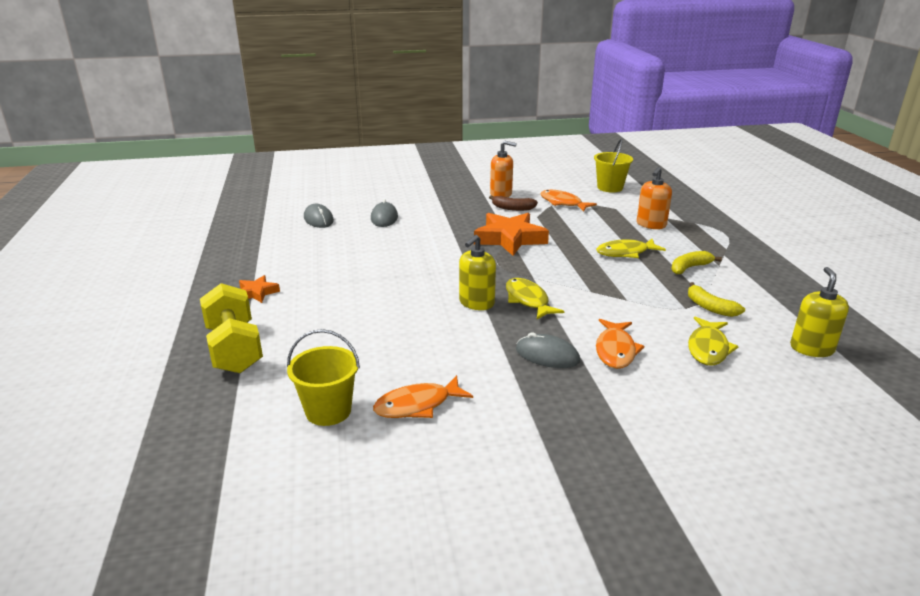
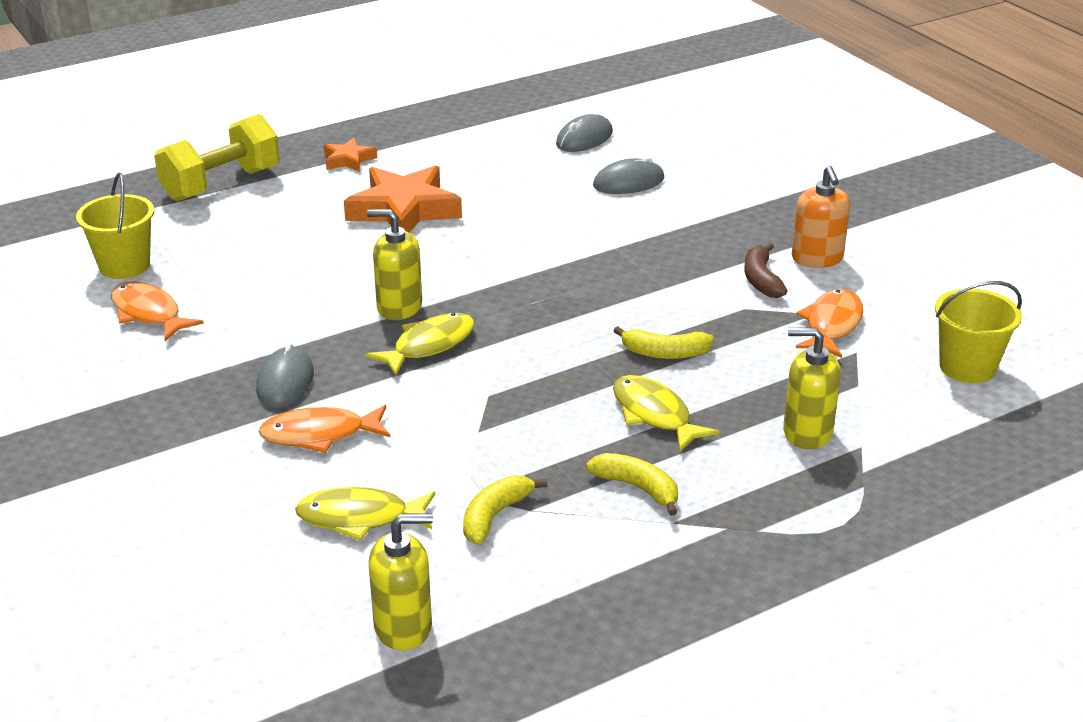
camera: 70 degrees right, 5 degrees up
(510, 239) = (630, 298): orange star -> orange star (404, 210)
(569, 240) = (665, 353): none -> yellow banana
(651, 225) = (807, 432): orange soap dispenser -> yellow soap dispenser

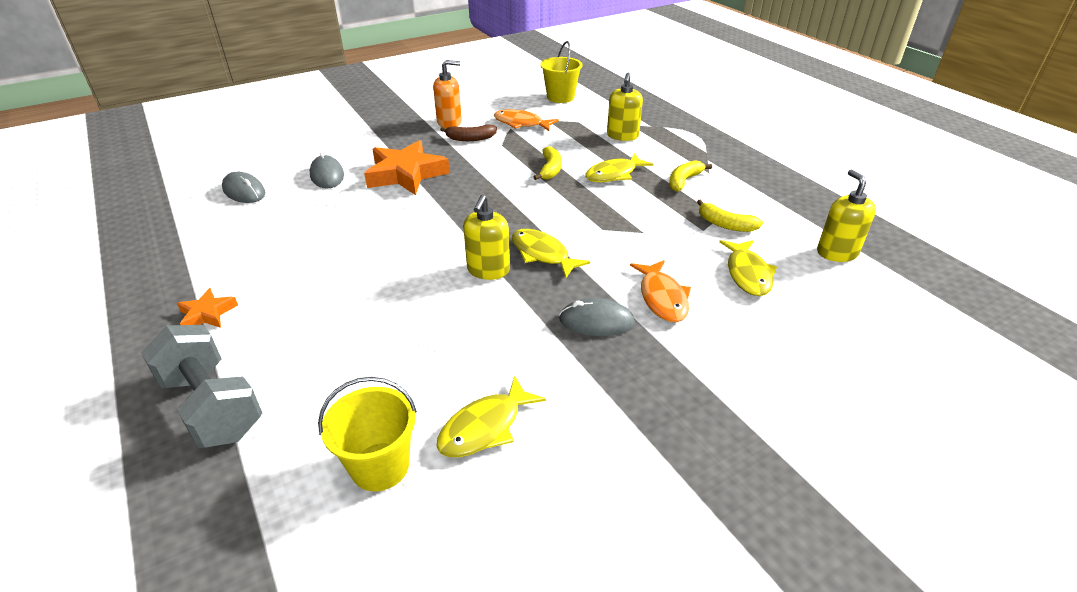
camera: 90 degrees left, 5 degrees up
(148, 314) = (485, 427): orange fish -> yellow fish
(221, 184) = (212, 406): yellow dumbbell -> grey dumbbell
(404, 210) = (327, 275): orange star -> orange star (406, 174)

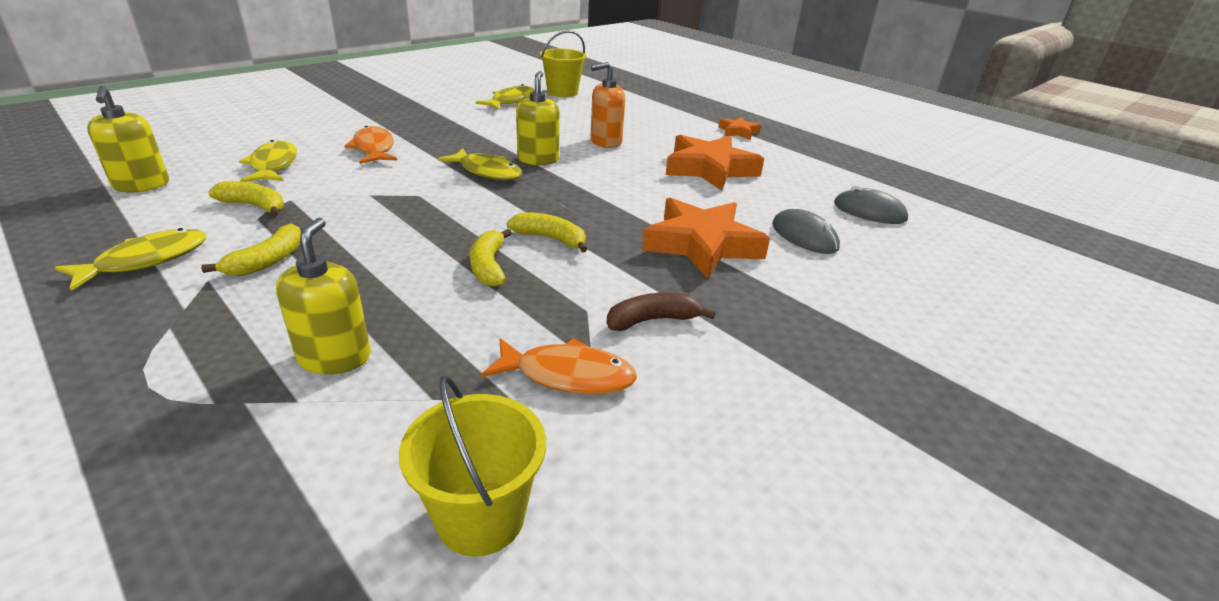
camera: 165 degrees right, 5 degrees down
(212, 406) = (674, 104): grey dumbbell -> none
(321, 246) = (709, 169): none -> orange star
(449, 122) = (724, 362): orange soap dispenser -> orange soap dispenser (605, 142)
(506, 184) = (550, 239): none -> yellow banana
(596, 321) = (437, 136): grey mouse -> none
(614, 174) = (382, 265): yellow fish -> yellow fish (146, 260)

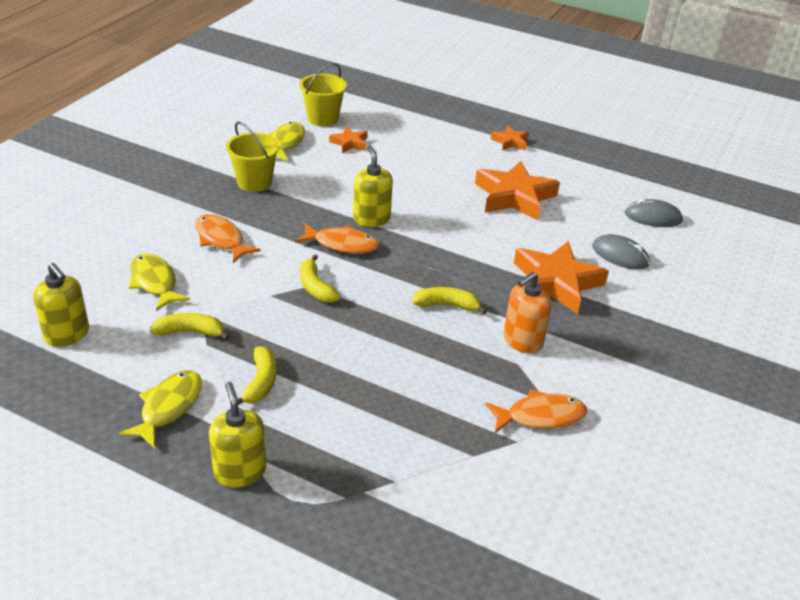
camera: 20 degrees left, 5 degrees up
(335, 357) = (388, 445): yellow soap dispenser -> yellow soap dispenser (240, 471)
(480, 517) = (558, 515): yellow bucket -> yellow bucket (254, 182)
(487, 172) = (342, 244): yellow fish -> orange fish
(489, 266) = (424, 343): yellow banana -> yellow banana (316, 287)
(571, 109) = (349, 143): none -> orange star
(605, 142) = (410, 182): orange soap dispenser -> orange soap dispenser (522, 341)
(652, 320) = (563, 360): brown banana -> none

